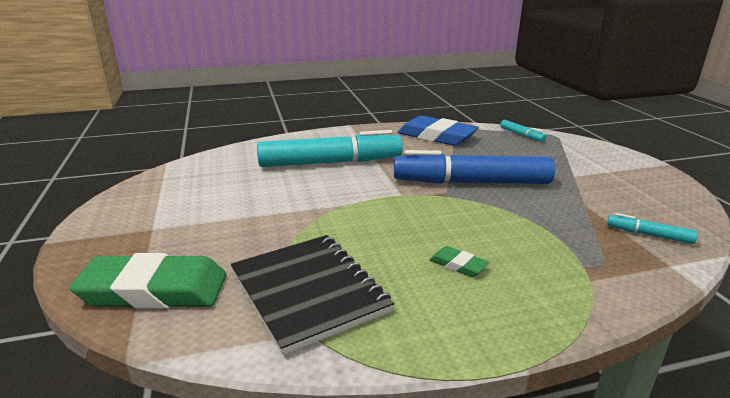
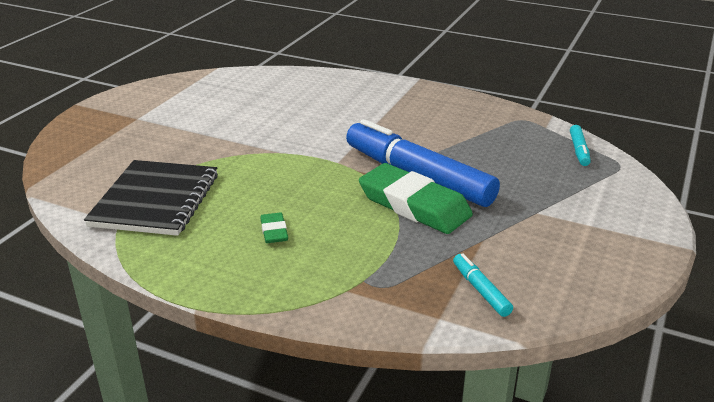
camera: 40 degrees right, 5 degrees up
(154, 290) = (84, 159): green eraser -> green eraser (414, 205)
(330, 162) = (333, 111): turquoise marker -> none
(436, 136) = (479, 119): blue eraser -> none

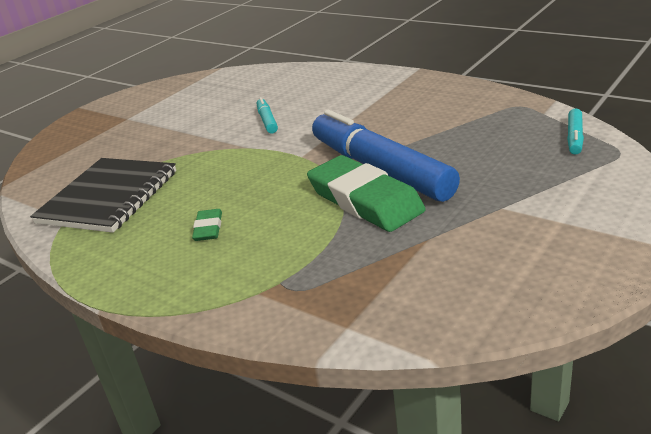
camera: 15 degrees right, 0 degrees up
(481, 290) = (405, 296): turquoise marker -> turquoise marker (267, 121)

